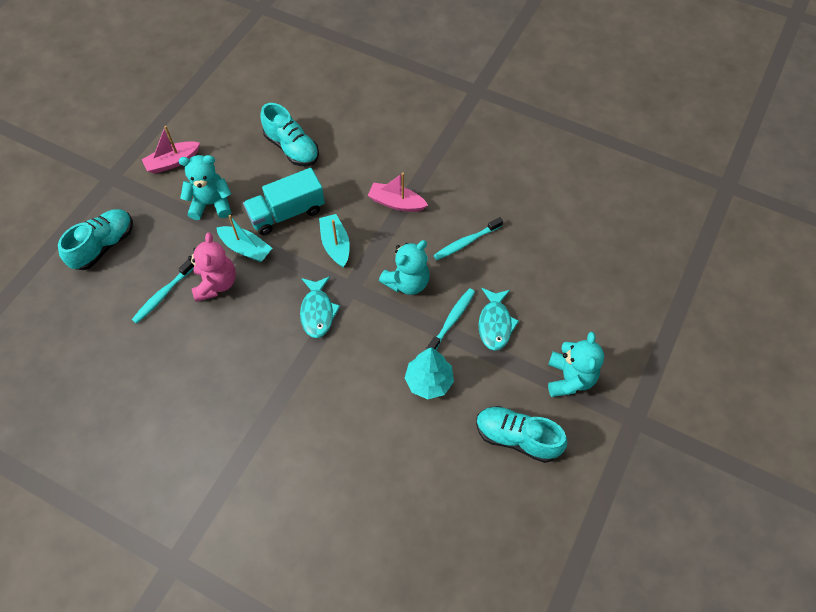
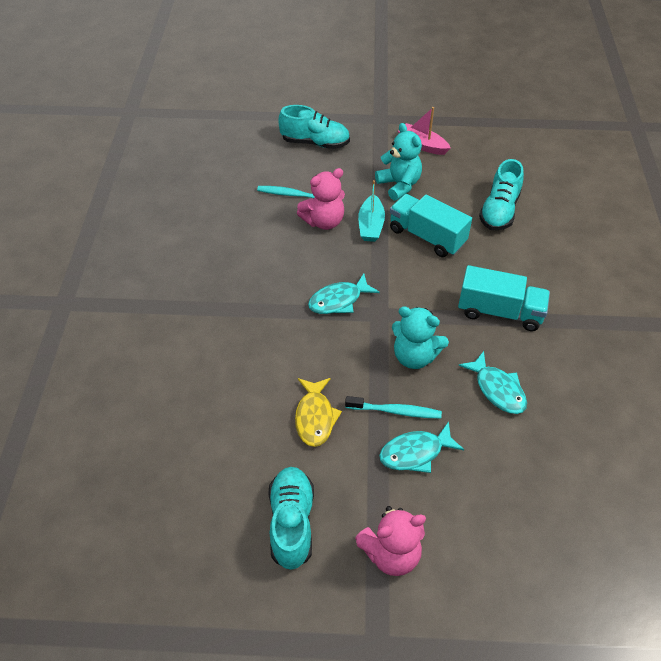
camera: 65 degrees right, 10 degrees down
(335, 245) = (418, 284): turquoise boat -> none
(396, 203) = (500, 312): pink boat -> turquoise truck
(429, 381) = (315, 417): turquoise tree -> yellow fish
(466, 242) = (497, 389): turquoise toothbrush -> turquoise fish
(569, 378) = (391, 553): turquoise teddy bear -> pink teddy bear

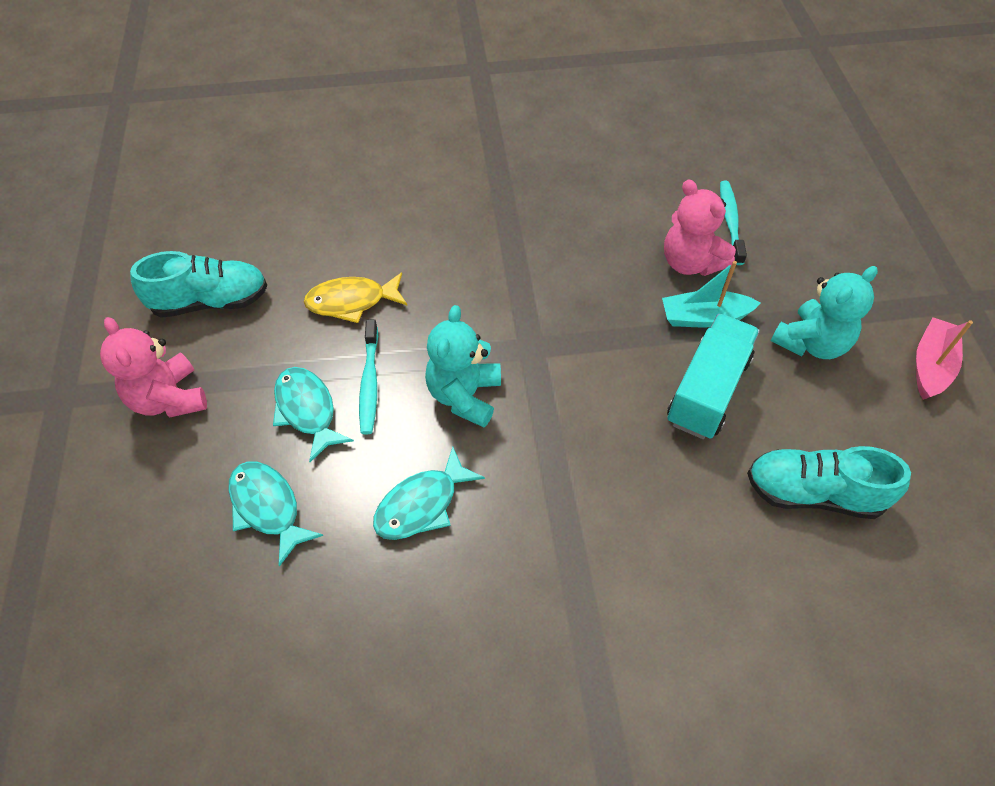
camera: 80 degrees right, 5 degrees up
(315, 143) = (857, 229): turquoise shoe -> none
(339, 300) = (545, 299): turquoise fish -> turquoise fish (268, 507)
(500, 312) = (575, 502): turquoise truck -> none

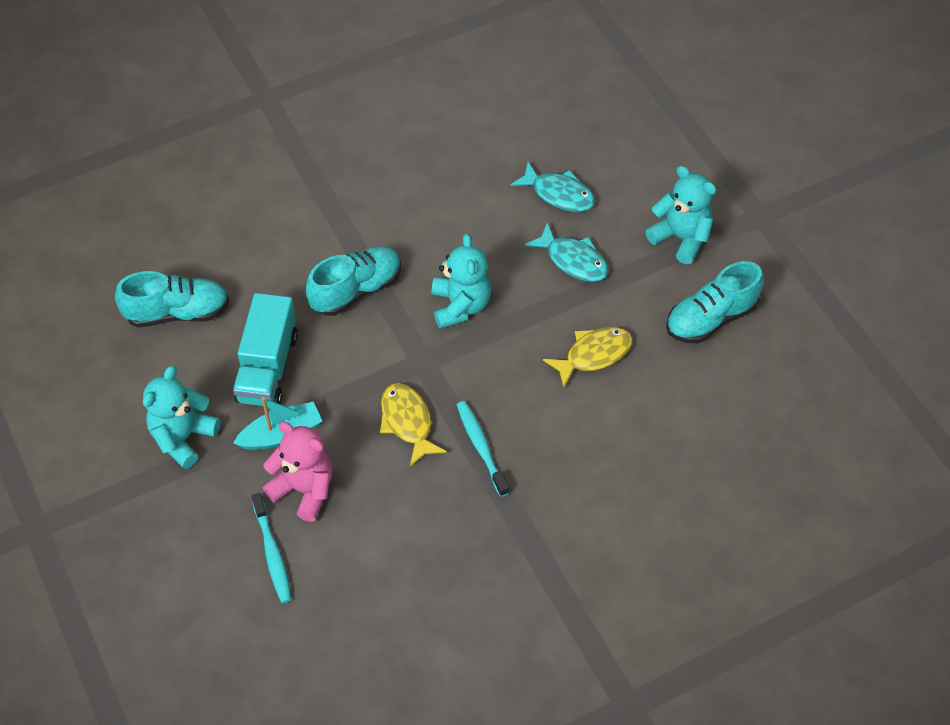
camera: 160 degrees right, 0 degrees up
(169, 399) = (680, 238): pink teddy bear -> turquoise teddy bear
(369, 382) = (539, 294): turquoise toothbrush -> turquoise toothbrush (481, 448)
(422, 504) = (456, 225): turquoise fish -> none
(570, 293) = (407, 422): none -> yellow fish
(580, 453) = (356, 290): none -> turquoise shoe
(930, 366) = (78, 447): pink boat -> none

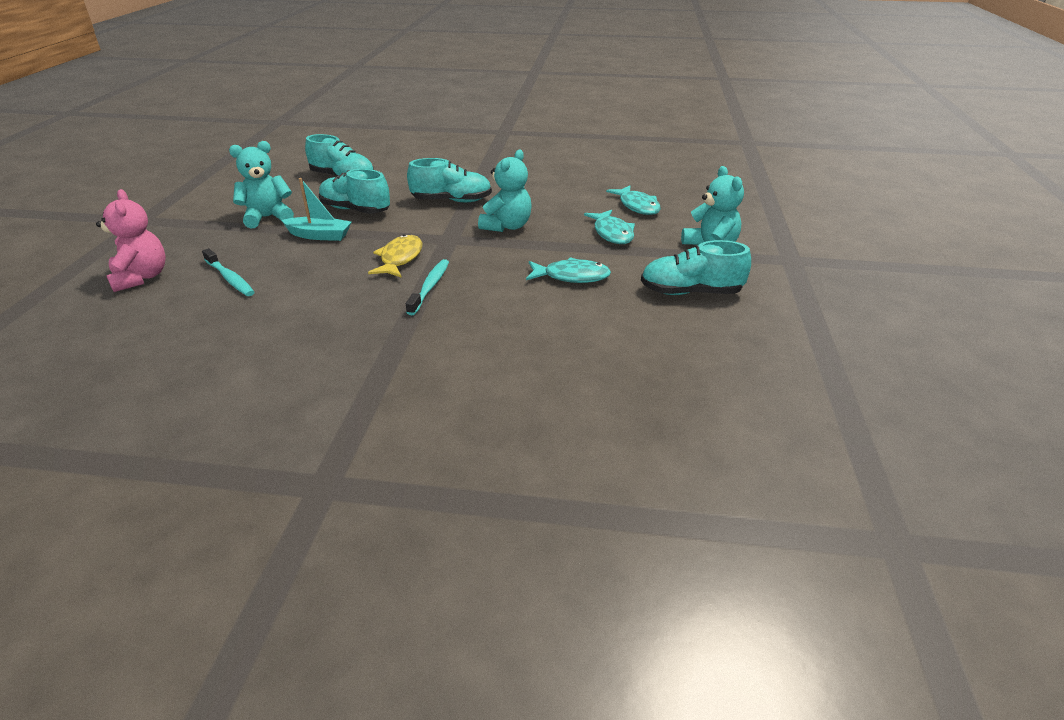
camera: 35 degrees right, 20 degrees down
(267, 367) = (355, 210): turquoise truck -> turquoise shoe
(272, 553) = (230, 278): turquoise toothbrush -> turquoise toothbrush turned 60 degrees counterclockwise
(304, 489) = (293, 261): pink teddy bear -> pink teddy bear (141, 277)
(593, 355) = (572, 276): yellow fish -> turquoise fish

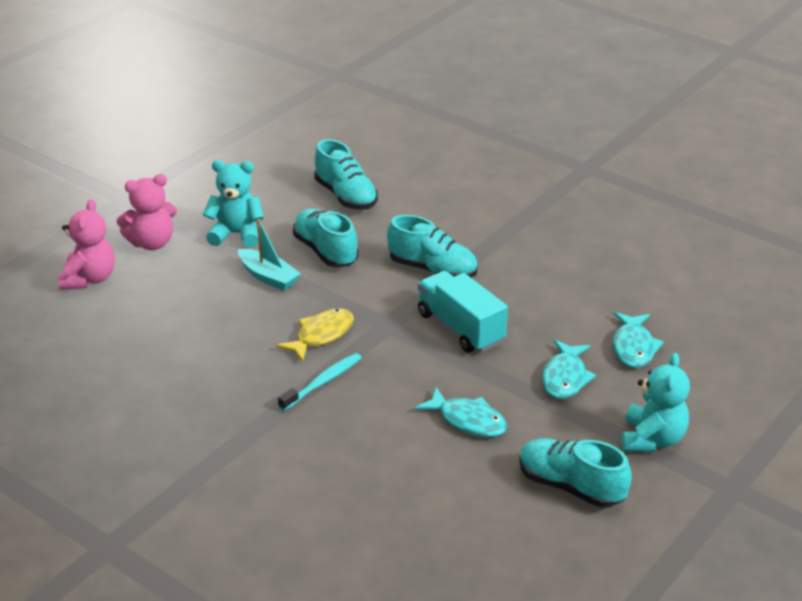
camera: 30 degrees right, 0 degrees up
(190, 240) = (152, 243): none -> pink teddy bear
(230, 278) = (159, 306): turquoise toothbrush -> none
(507, 226) = (460, 328): turquoise teddy bear -> turquoise truck

